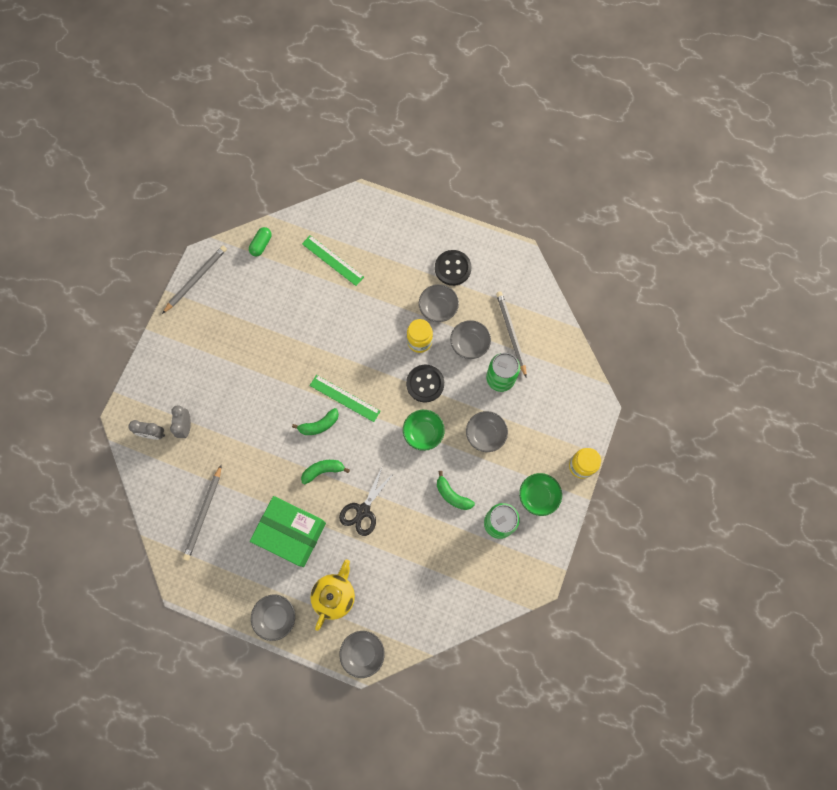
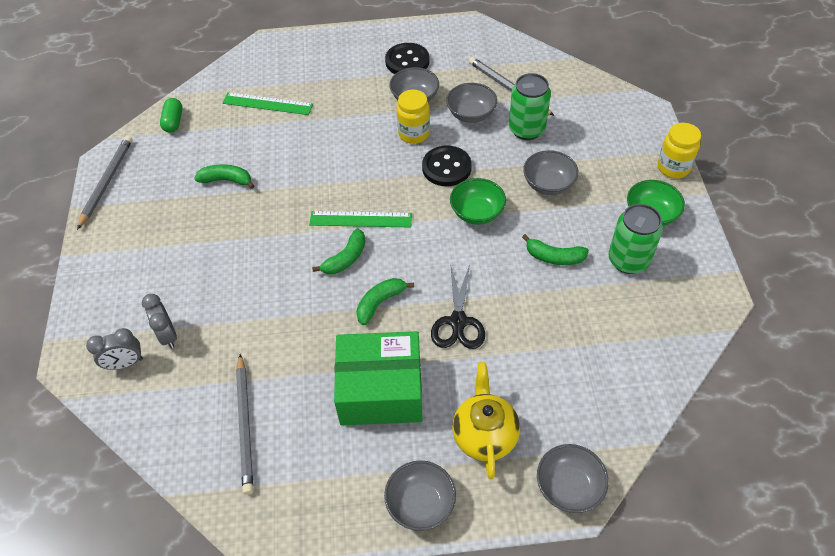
camera: 25 degrees left, 20 degrees down
(274, 318) = (226, 180): none -> green banana

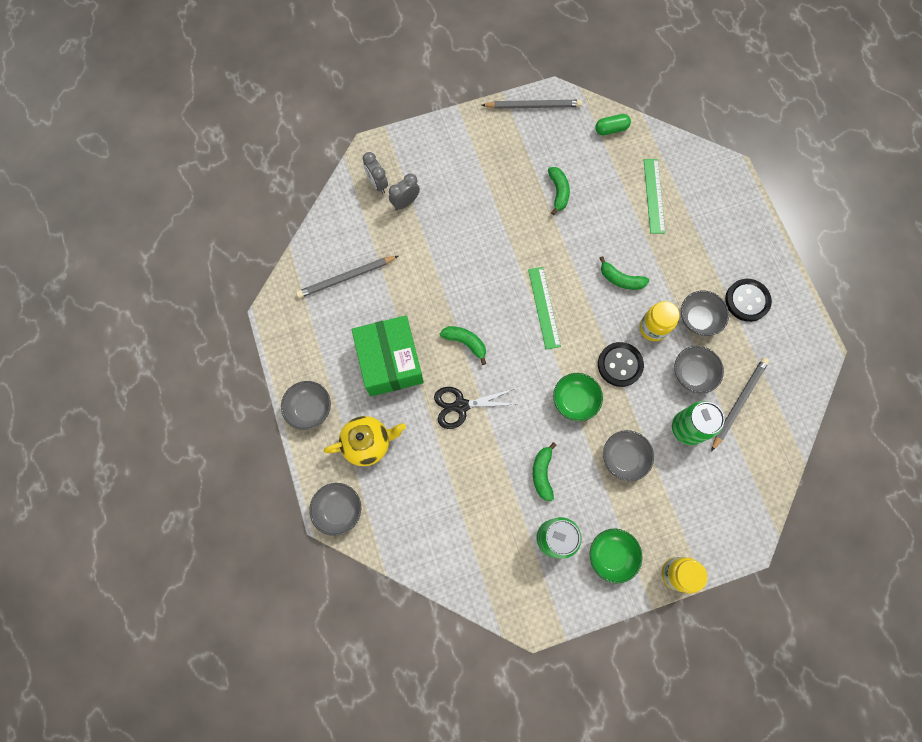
camera: 75 degrees right, 20 degrees up
(345, 258) = (501, 306): green banana -> green banana (621, 279)

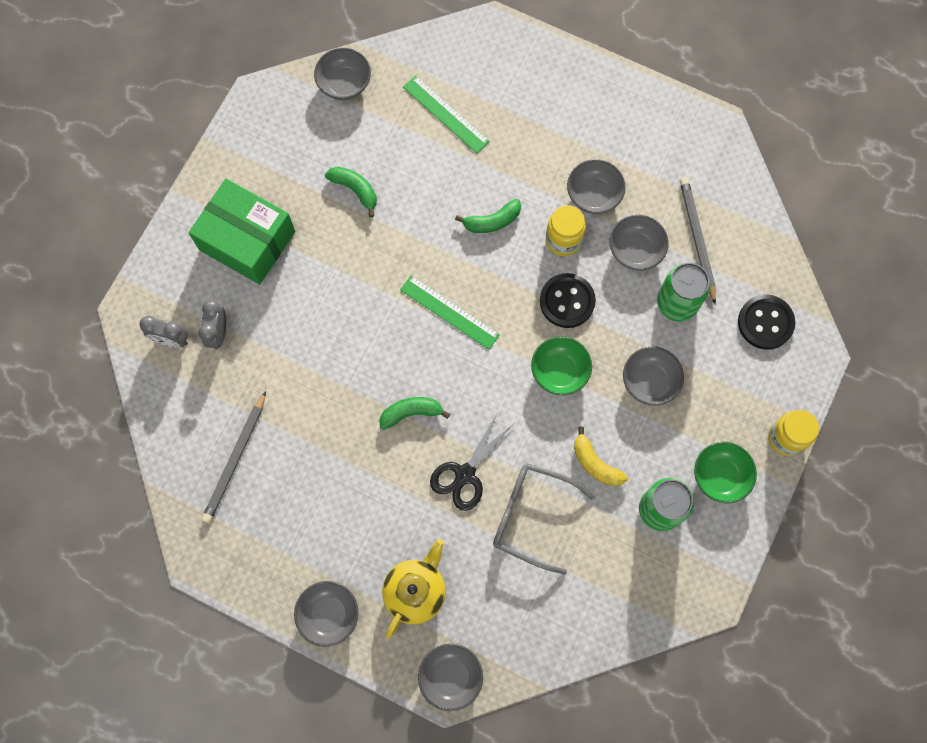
camera: 45 degrees left, 0 degrees up
(390, 361) = (359, 498): green box -> green box (247, 241)
(475, 466) = (532, 516): none -> grey glasses
(533, 106) = (247, 125): grey pencil -> none
(542, 473) = (595, 463): green banana -> yellow banana
(611, 129) = (344, 84): green capsule -> grey bowl
(747, 301) = (619, 139): black button -> black button (765, 323)

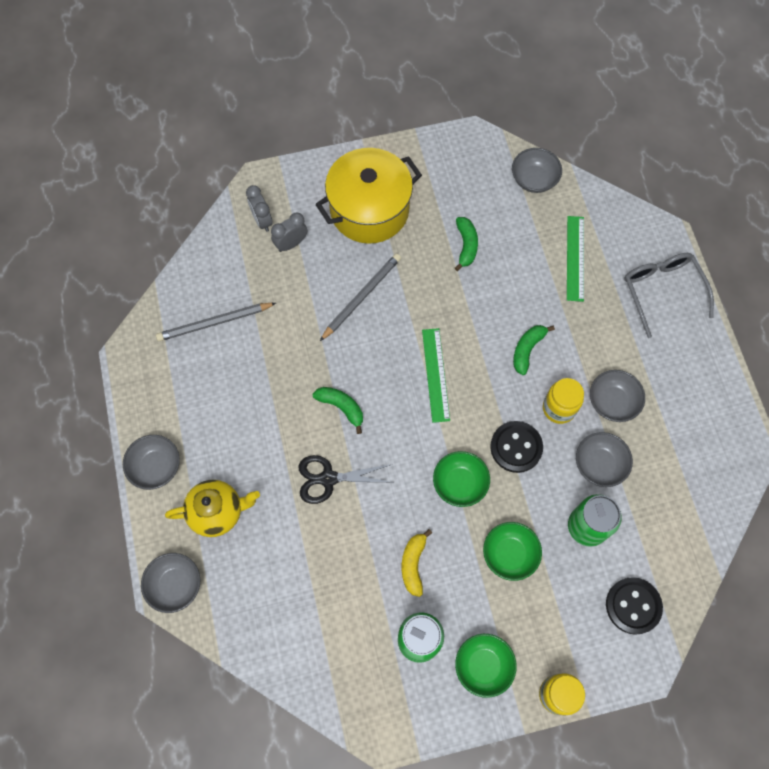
camera: 50 degrees right, 5 degrees down
(247, 241) = (369, 210): green box -> yellow pot
(492, 221) = (527, 350): green banana -> green banana turned 90 degrees clockwise
(532, 516) = (336, 549): grey glasses -> grey glasses (662, 291)
(649, 381) = (509, 554): grey bowl -> green bowl
(697, 239) = (649, 502): grey pencil -> grey pencil (361, 297)

